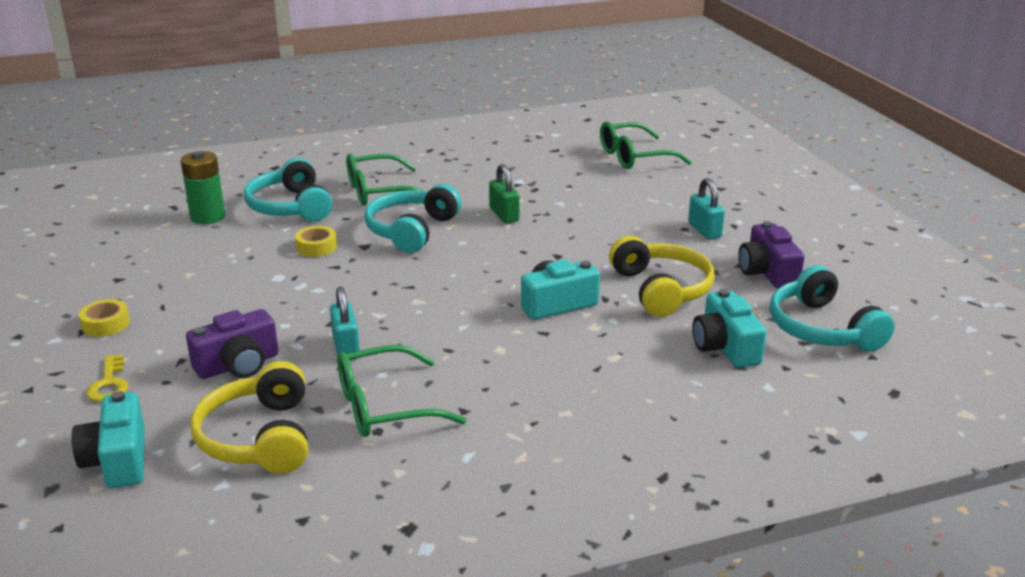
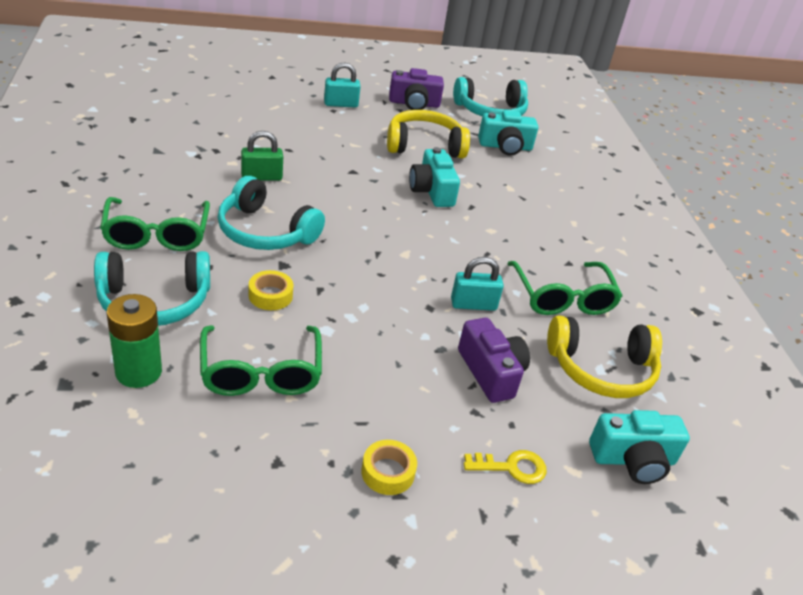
camera: 85 degrees left, 10 degrees up
(634, 157) = (183, 90): green glasses -> green glasses (261, 373)

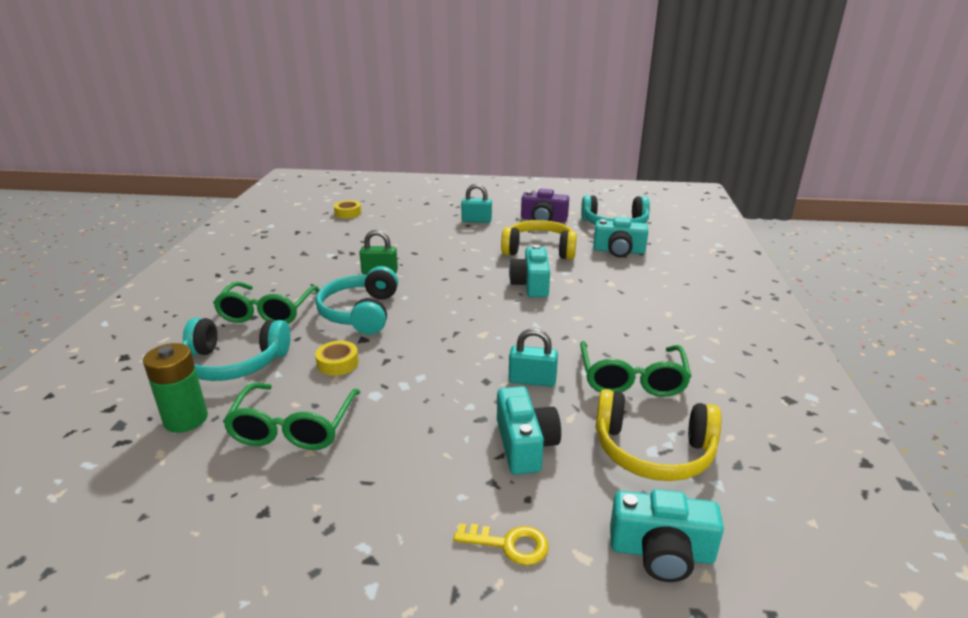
camera: 20 degrees right, 10 degrees down
(265, 232) = (360, 313): turquoise headphones -> turquoise headphones turned 45 degrees clockwise
(388, 472) = (369, 534): yellow tape -> yellow tape (348, 213)
(491, 372) = (525, 445): purple camera -> turquoise camera

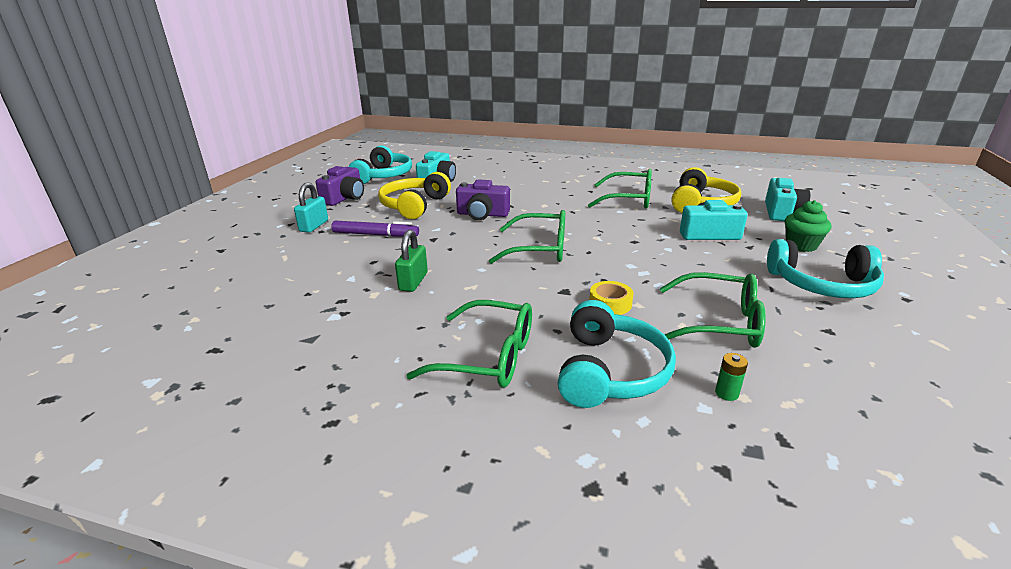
camera: 80 degrees left, 0 degrees up
(186, 419) = (726, 393): green battery -> green battery, size x0.47
(348, 213) = (187, 305): yellow tape -> none
(360, 313) = (509, 292): turquoise headphones -> turquoise headphones (822, 285)
(451, 321) = (540, 249): none -> green glasses
(465, 245) = (375, 235): none -> purple marker
(509, 544) = (801, 245): yellow key -> green cupcake
(531, 284) = (482, 214): turquoise camera -> purple camera
(532, 380) = (632, 226): turquoise padlock -> none

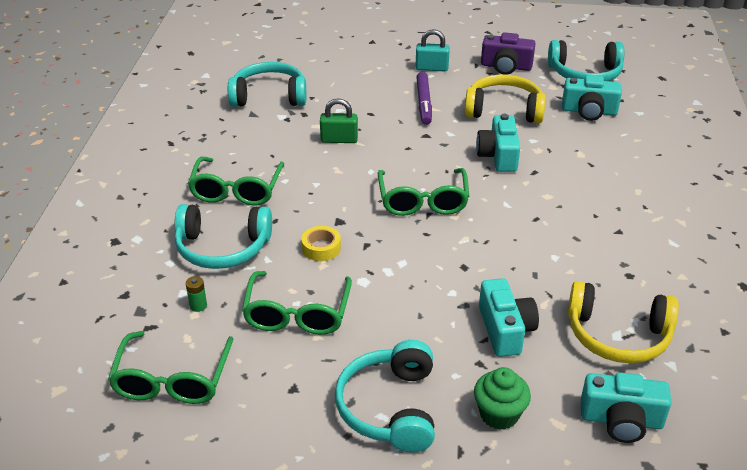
camera: 80 degrees right, 10 degrees up
(276, 323) = (269, 96): none -> turquoise headphones
(482, 214) = (498, 156): purple camera -> turquoise camera
(629, 199) = (600, 265): green glasses -> green glasses (172, 380)

